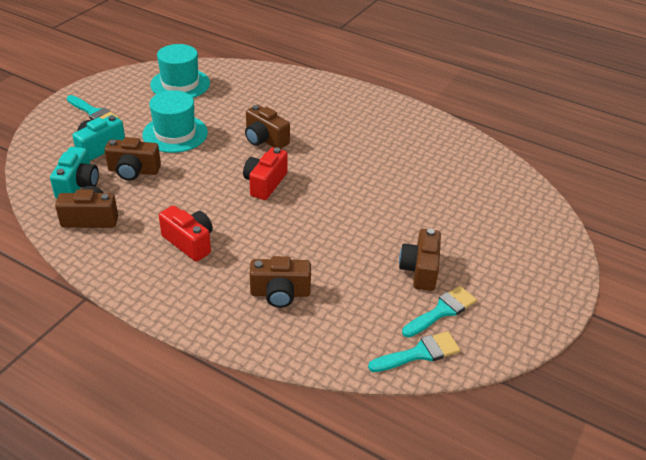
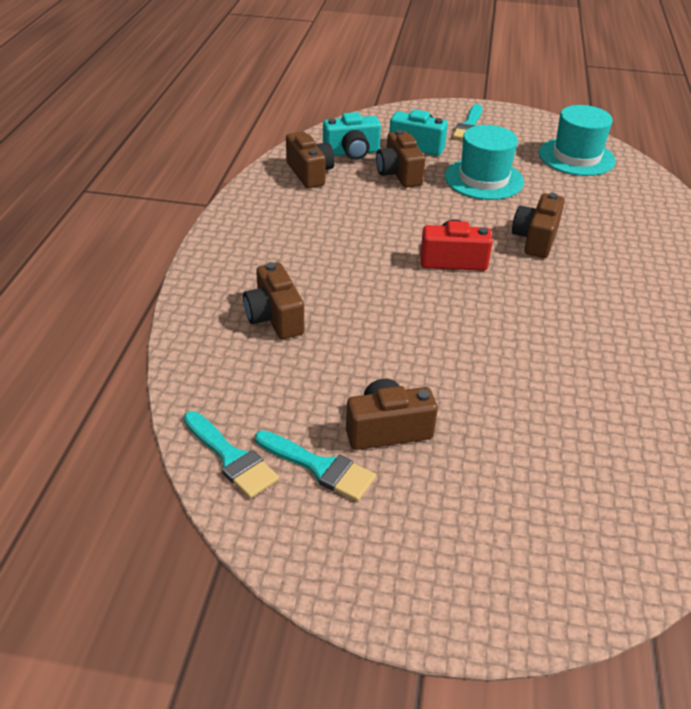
camera: 70 degrees right, 0 degrees up
(189, 242) = (316, 237): red camera -> none

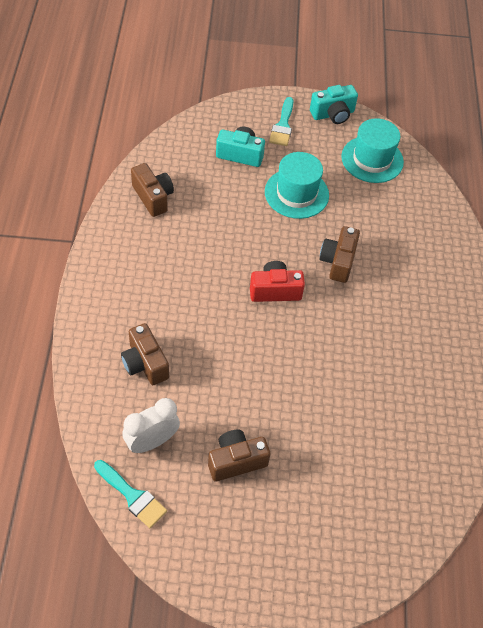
camera: 10 degrees left, 15 degrees up
(270, 399) = (152, 441): none -> white clock
(320, 467) = (193, 498): turquoise brush -> none
(352, 152) = (186, 168): turquoise camera -> turquoise camera (333, 114)
(399, 174) = (227, 192): brown camera -> none

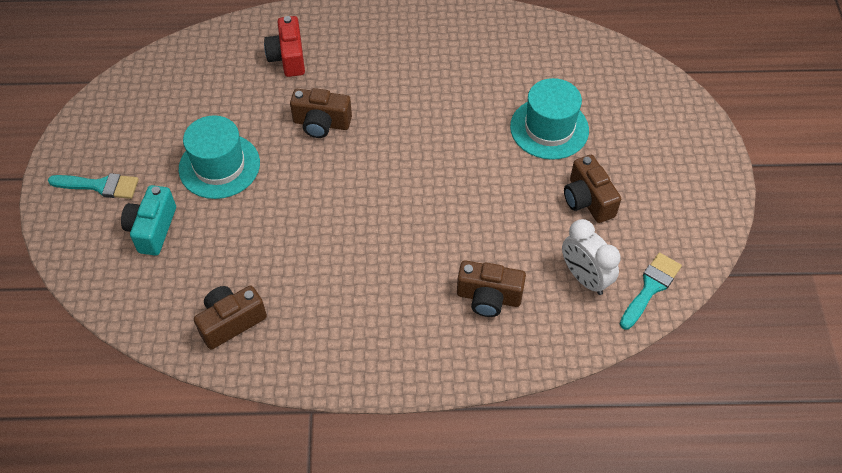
camera: 90 degrees left, 0 degrees up
(145, 363) = (488, 297): brown camera -> brown camera turned 45 degrees clockwise
(275, 290) = (369, 179): red camera -> red camera (288, 58)
(333, 114) = (81, 134): turquoise camera -> none
(372, 159) = (162, 94): turquoise hat -> turquoise hat (549, 128)

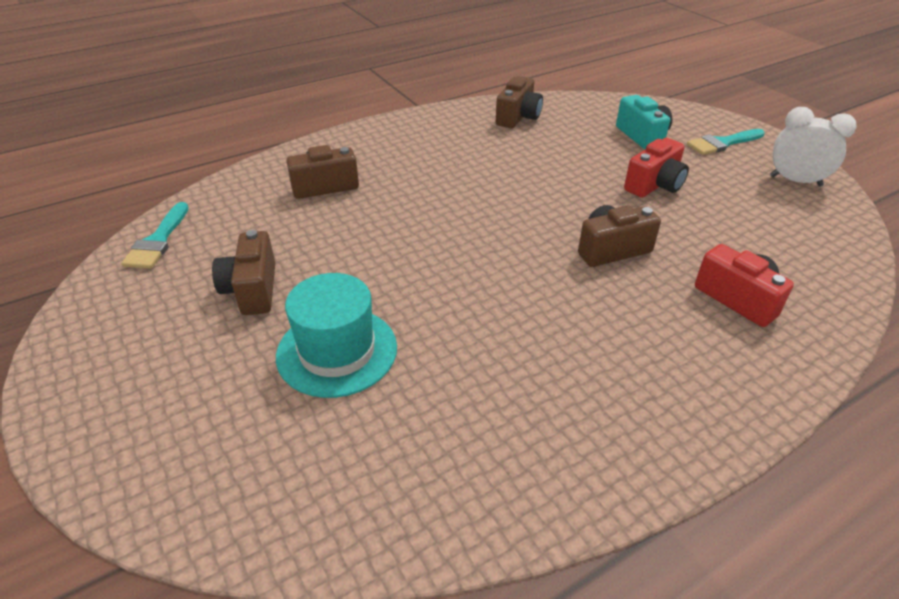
camera: 150 degrees right, 15 degrees down
(219, 166) = (655, 185): turquoise hat -> red camera
(584, 278) = (234, 226): white clock -> white clock (795, 181)
(587, 200) = (252, 290): brown camera -> brown camera turned 135 degrees counterclockwise

